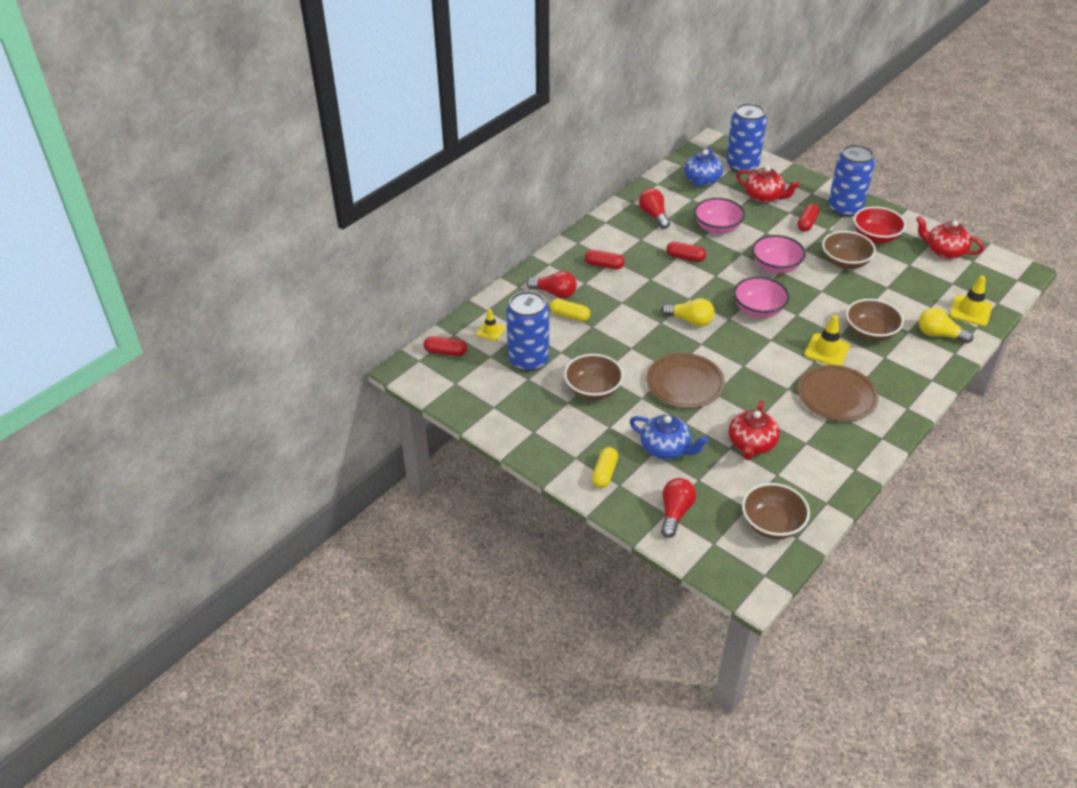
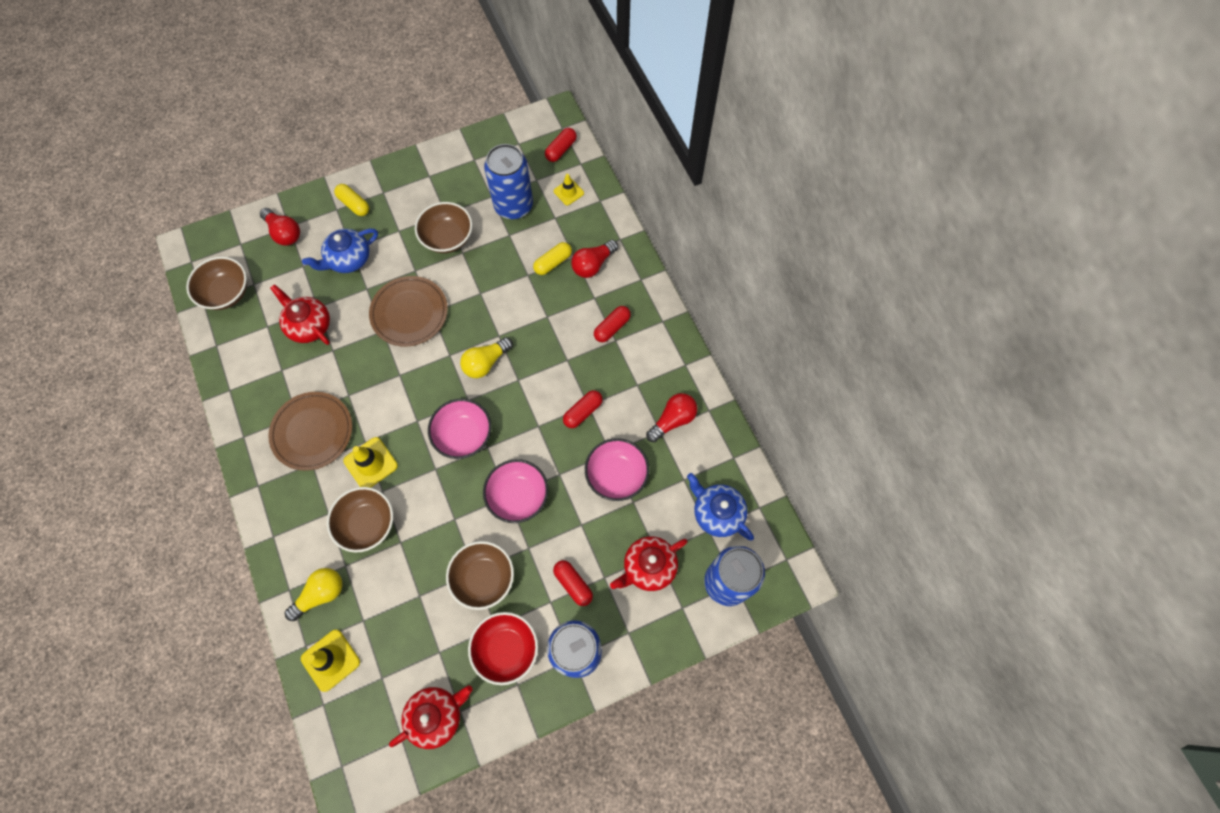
camera: 115 degrees right, 25 degrees up
(654, 215) = (673, 420): red light bulb -> red light bulb turned 45 degrees counterclockwise

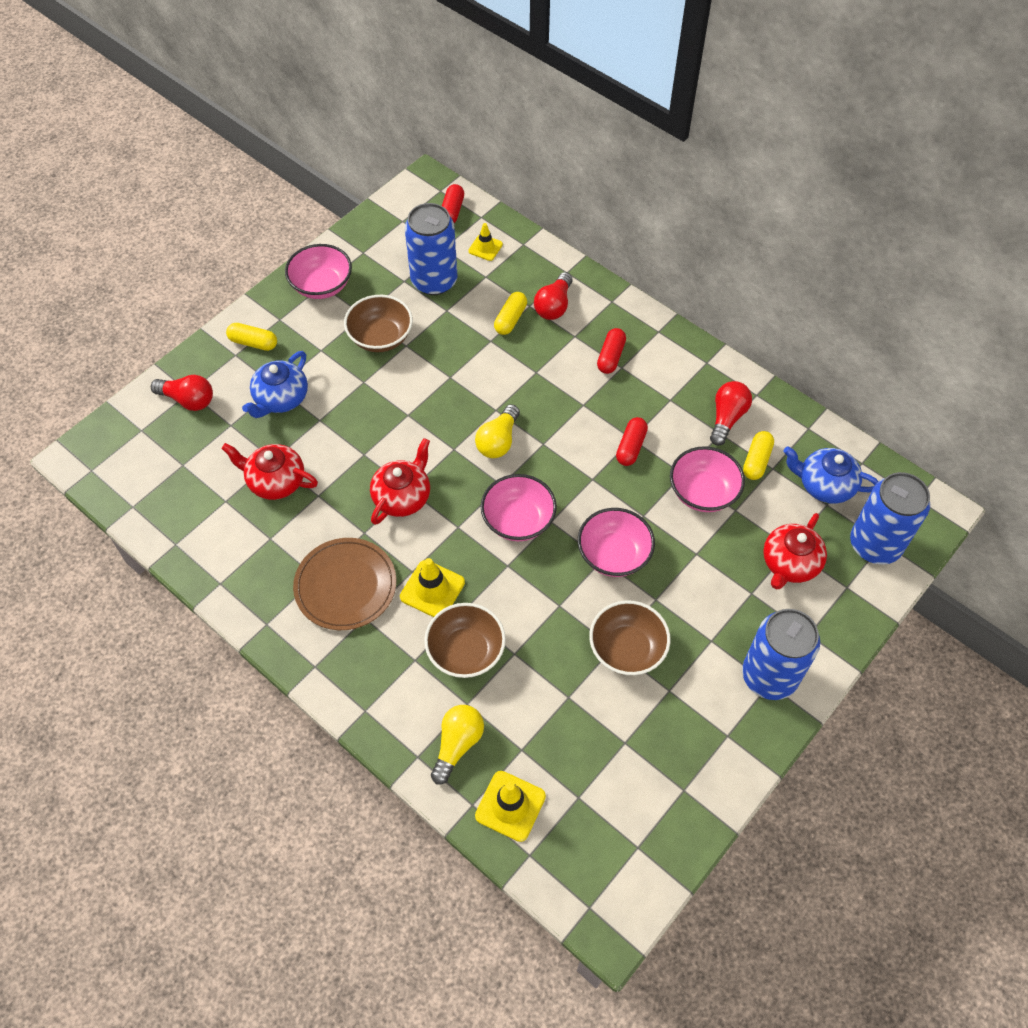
camera: 25 degrees left, 10 degrees down
(226, 293) = (155, 486): brown bowl -> none
(409, 313) = (383, 425): brown plate -> none
(428, 176) = (322, 285): none -> pink bowl
(436, 715) = (661, 806): red teapot -> red teapot (402, 496)
(506, 649) = (694, 707): red bowl -> none
(573, 584) = (724, 613): red capsule -> none
(674, 467) = (756, 461): none -> yellow capsule

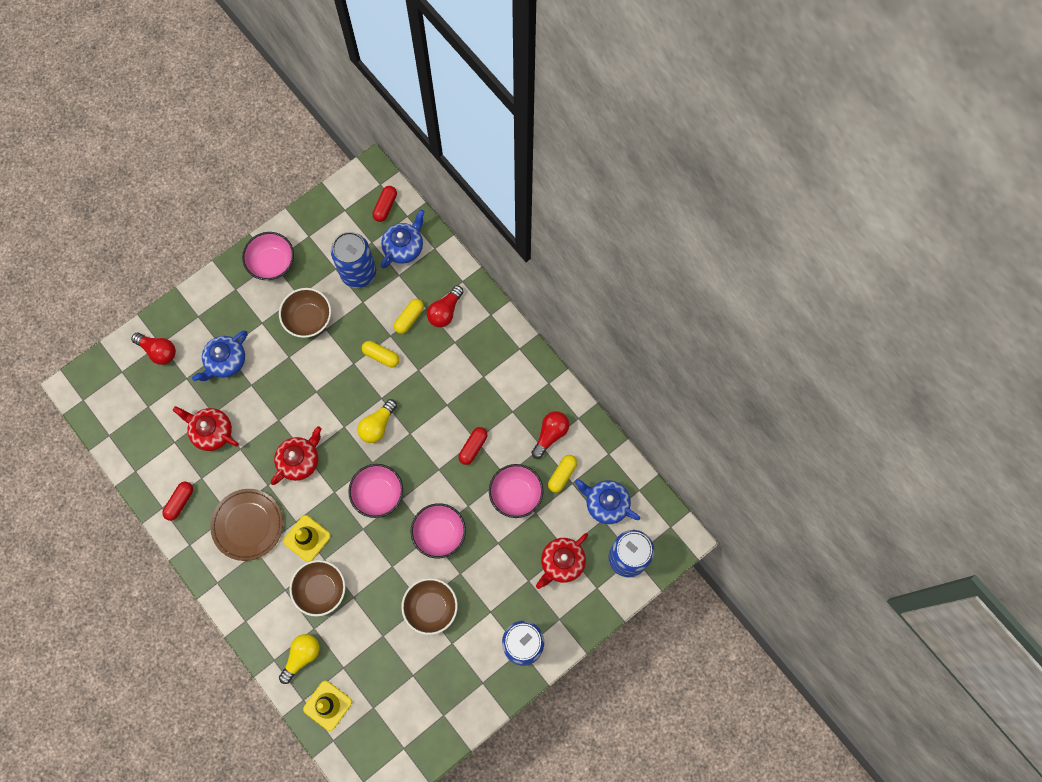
camera: 10 degrees right, 15 degrees up
(253, 342) = (213, 307): yellow capsule -> yellow capsule (381, 356)
(485, 248) = (404, 247): yellow traffic cone -> blue teapot
(610, 357) = (477, 365): red capsule -> red capsule (180, 502)

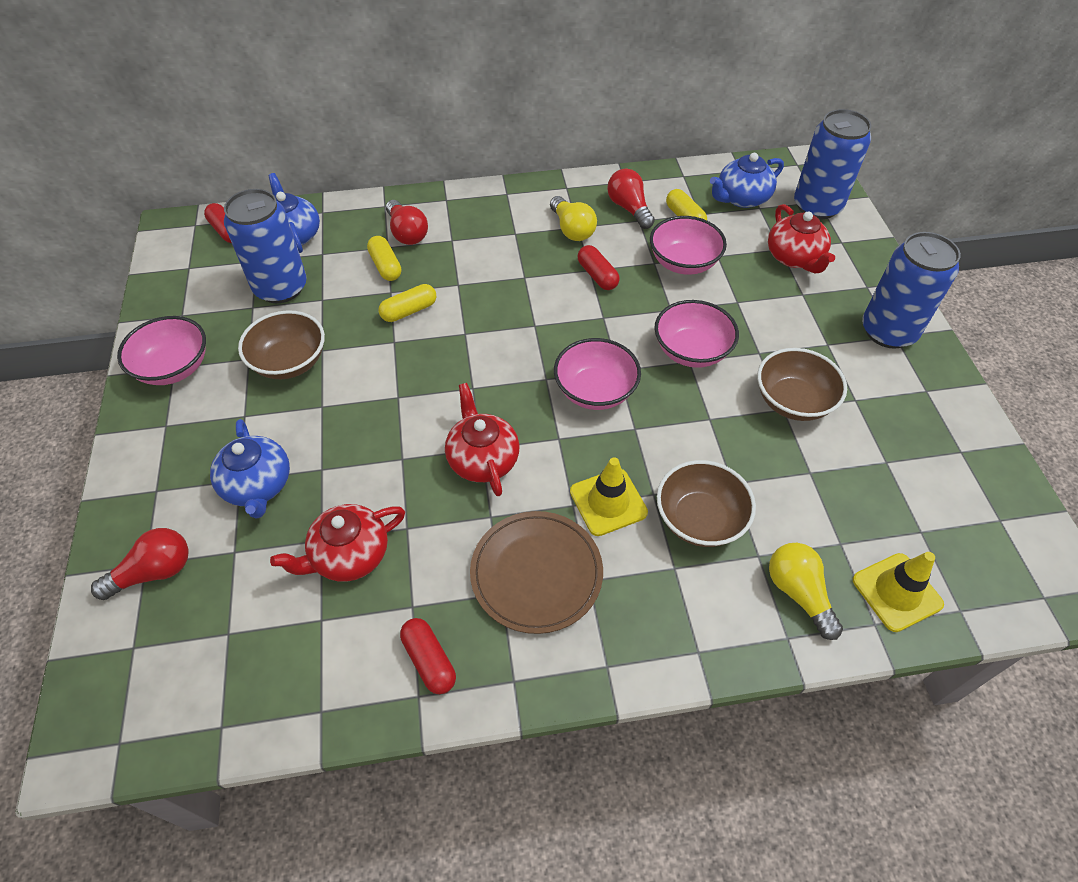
camera: 60 degrees left, 20 degrees down
(377, 425) = (499, 352): yellow light bulb -> yellow light bulb (572, 229)

